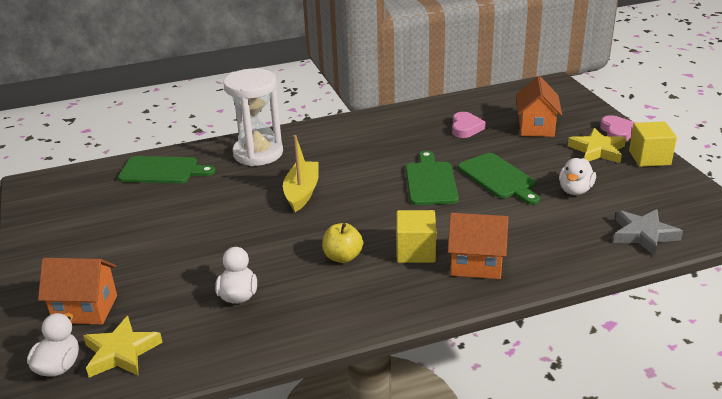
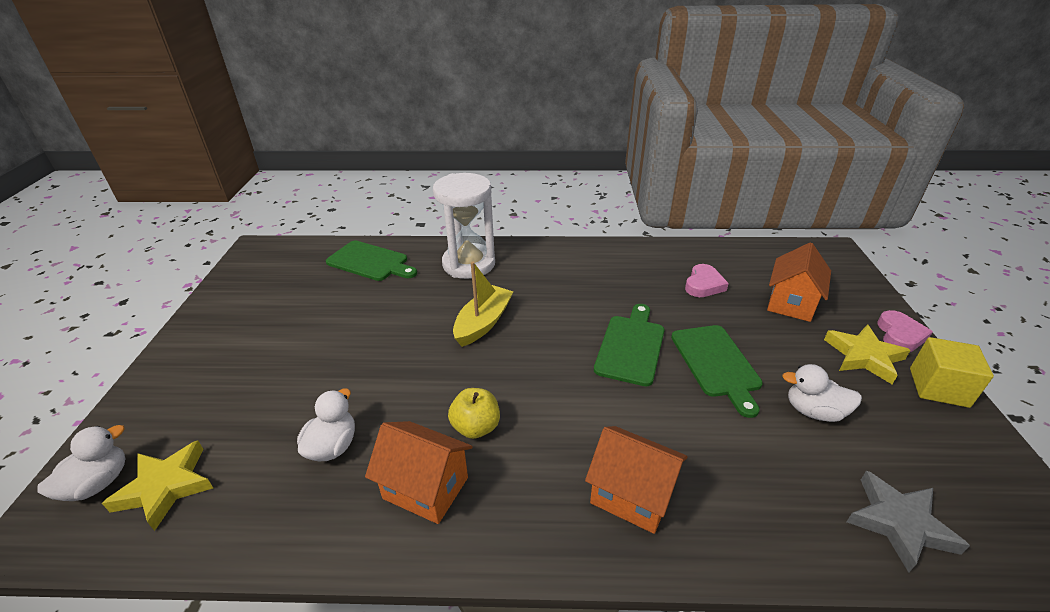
camera: 20 degrees right, 5 degrees up
(85, 309) = (182, 411): orange house -> orange house (425, 488)
(415, 251) = (564, 447): yellow cube -> none
(575, 190) = (813, 411): white duck -> white duck turned 60 degrees clockwise

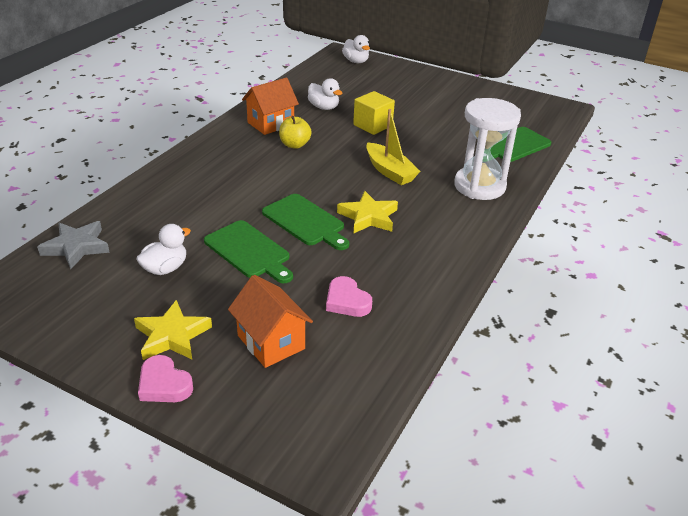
camera: 115 degrees right, 0 degrees up
(166, 487) = (339, 73): yellow star -> yellow star (368, 217)
(632, 495) = (199, 173): orange house -> none
(716, 364) = (249, 251): green cutting board -> green cutting board turned 150 degrees counterclockwise
(938, 387) = (103, 352): yellow cube -> yellow cube (372, 125)

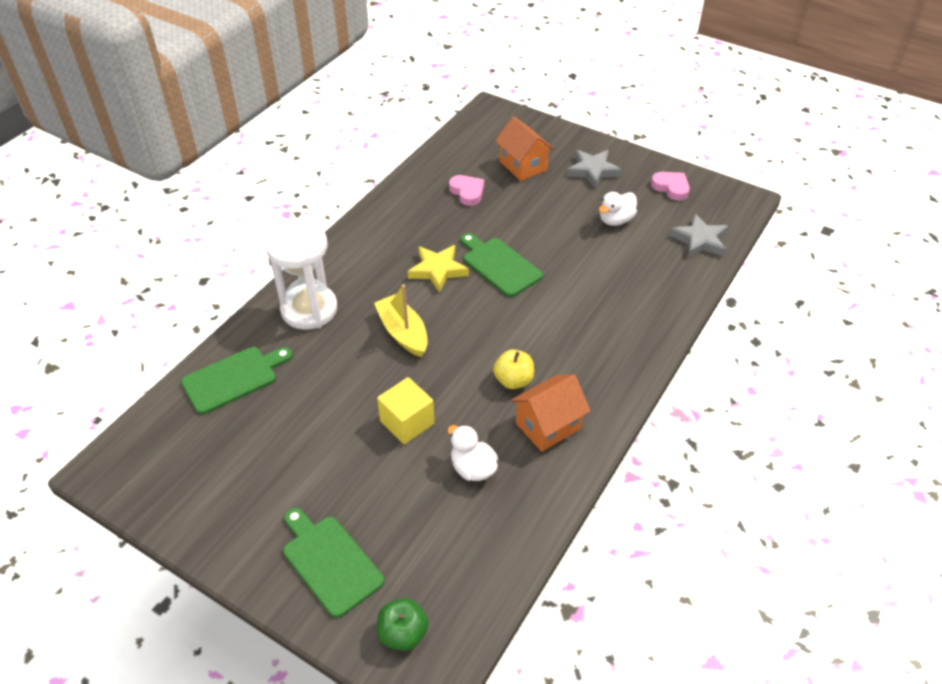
camera: 175 degrees left, 10 degrees up
(164, 384) = (588, 144): pink heart -> pink heart (671, 188)
(172, 336) = (592, 171): yellow star -> grey star
(249, 251) = (548, 235): green cutting board -> green cutting board (329, 562)
(356, 61) = (403, 634): white duck -> green apple

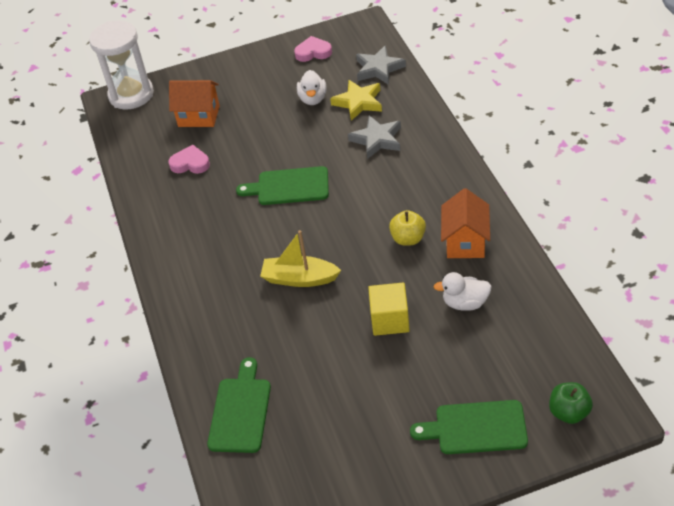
camera: 45 degrees left, 0 degrees up
(309, 309) = (214, 326): white hourglass -> white hourglass (131, 95)
(438, 270) = (256, 225): yellow star -> yellow star (358, 102)
(592, 171) = (249, 82): grey star -> grey star (377, 140)

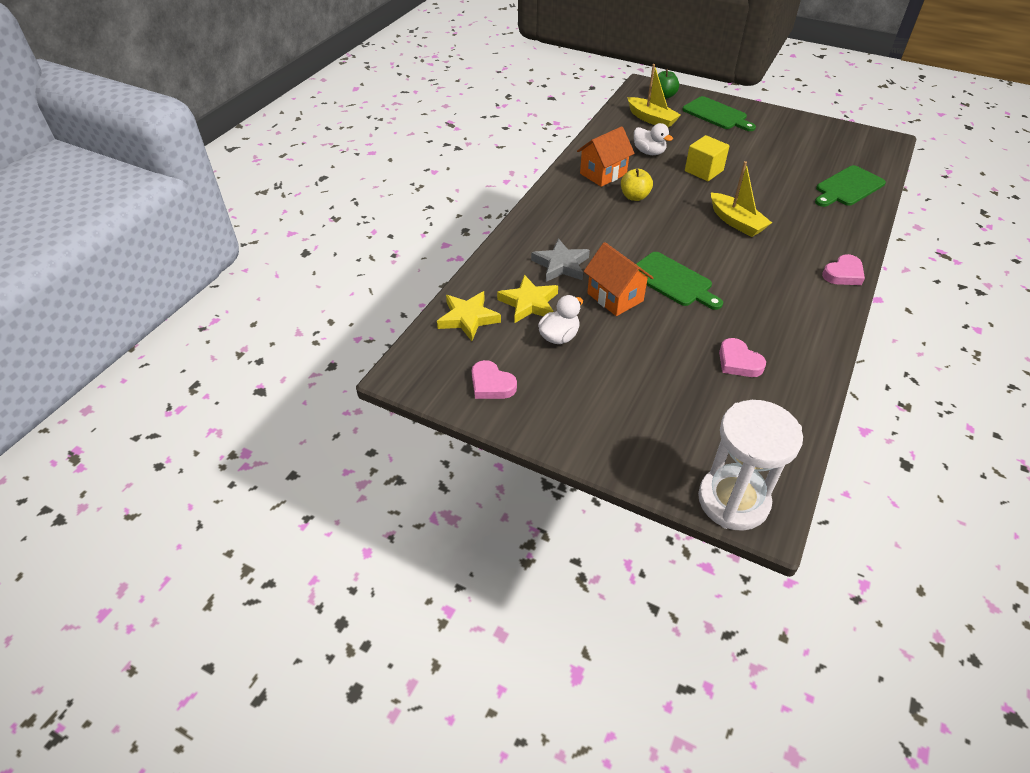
camera: 140 degrees left, 0 degrees up
(172, 290) = (843, 274): none -> pink heart
(199, 116) = (682, 406): orange house -> orange house (615, 297)
(379, 69) = (468, 318): grey star -> yellow star
(526, 356) = (651, 119): none -> yellow boat

